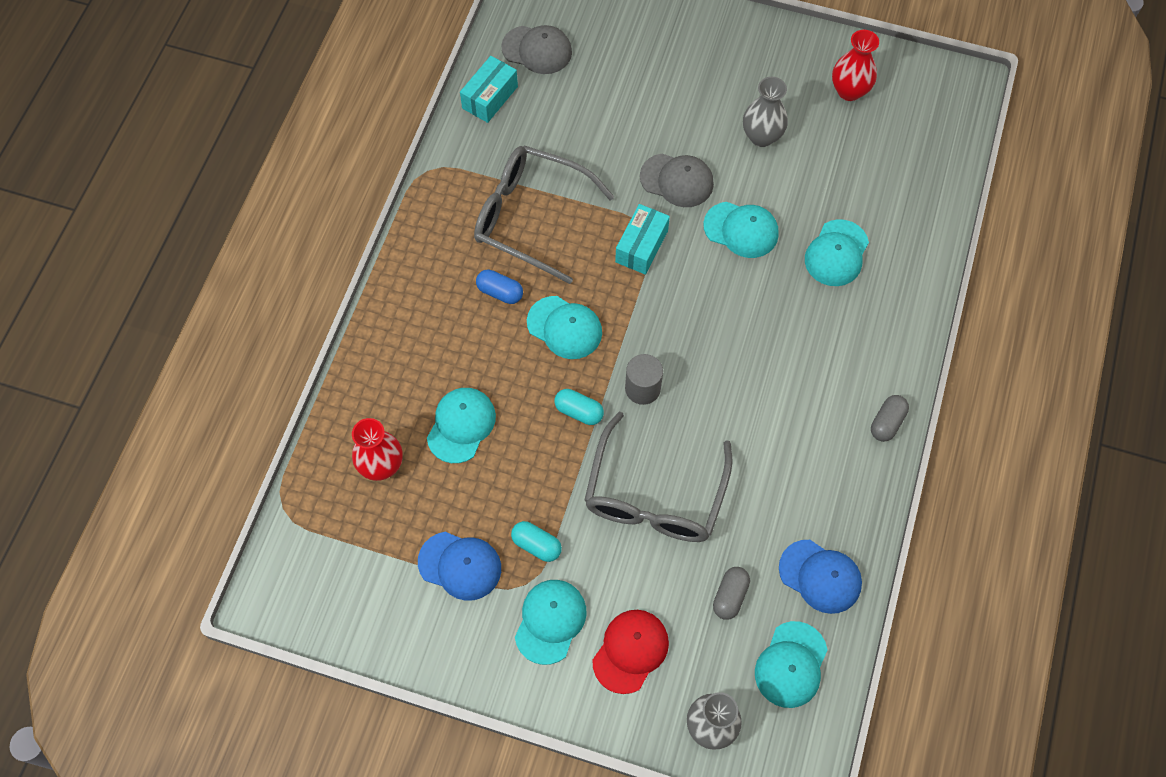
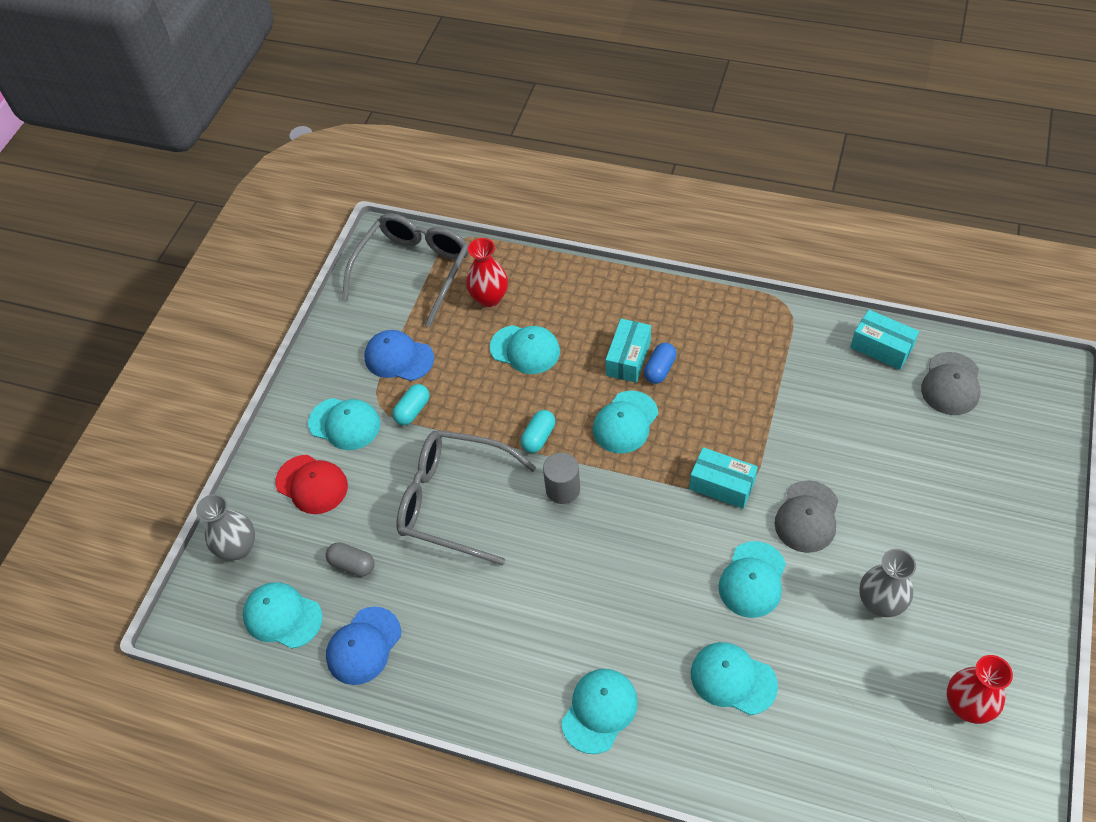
camera: 95 degrees right, 10 degrees down
(460, 565) = (399, 358): blue cap -> blue cap turned 90 degrees clockwise
(483, 321) = (628, 358): none -> turquoise box
(530, 217) = (745, 388): grey glasses -> grey glasses (414, 270)
(872, 360) = (599, 711): none -> turquoise cap
(887, 422) = (526, 722): grey capsule -> none

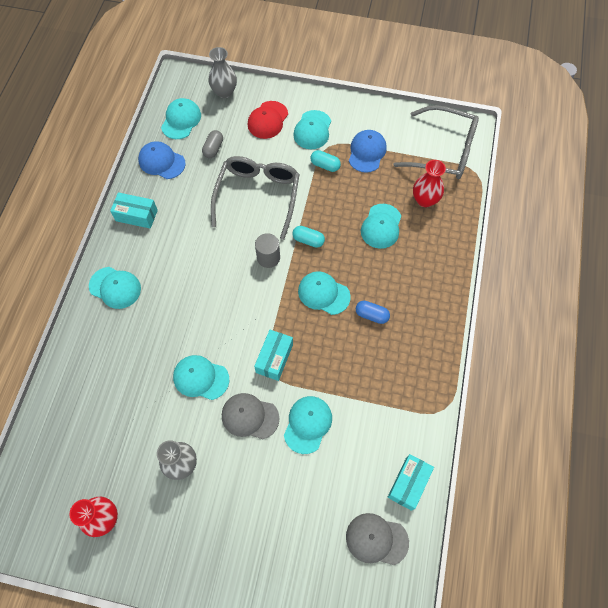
camera: 80 degrees right, 10 degrees up
(628, 358) = (379, 293): turquoise box -> turquoise box (136, 215)
(733, 679) = (131, 364): turquoise cap -> turquoise cap (308, 424)

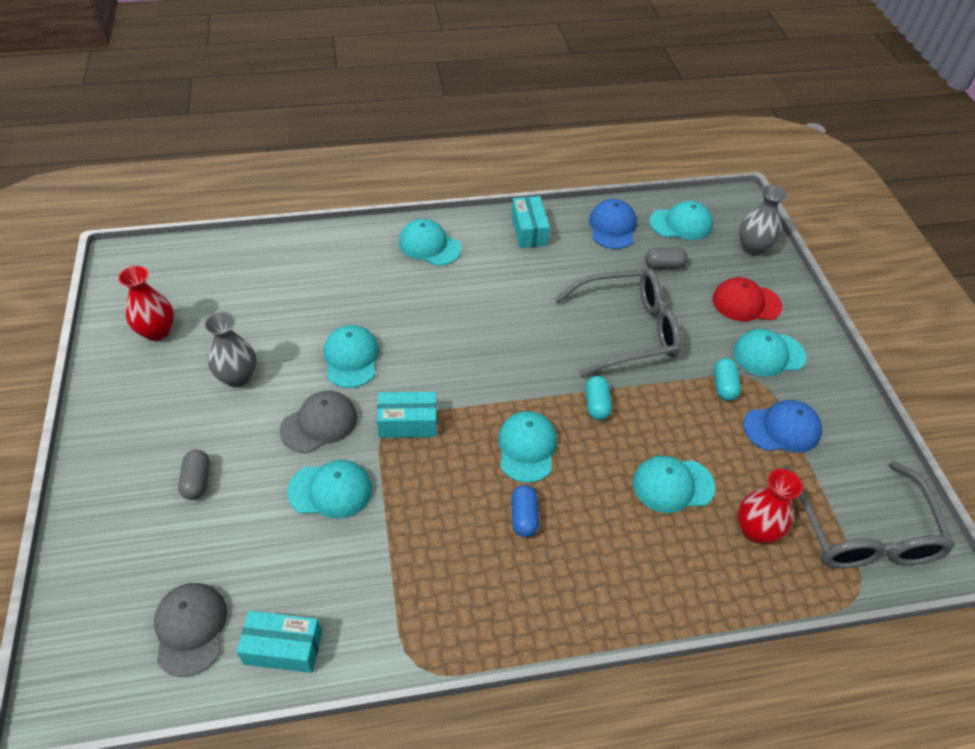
camera: 65 degrees right, 15 degrees down
(115, 287) = (429, 245): turquoise cap -> turquoise cap turned 120 degrees clockwise
(250, 416) = (319, 423): grey cap -> grey cap turned 60 degrees clockwise
(264, 513) = (197, 481): none -> grey capsule
(268, 257) = (546, 370): grey cylinder -> none

